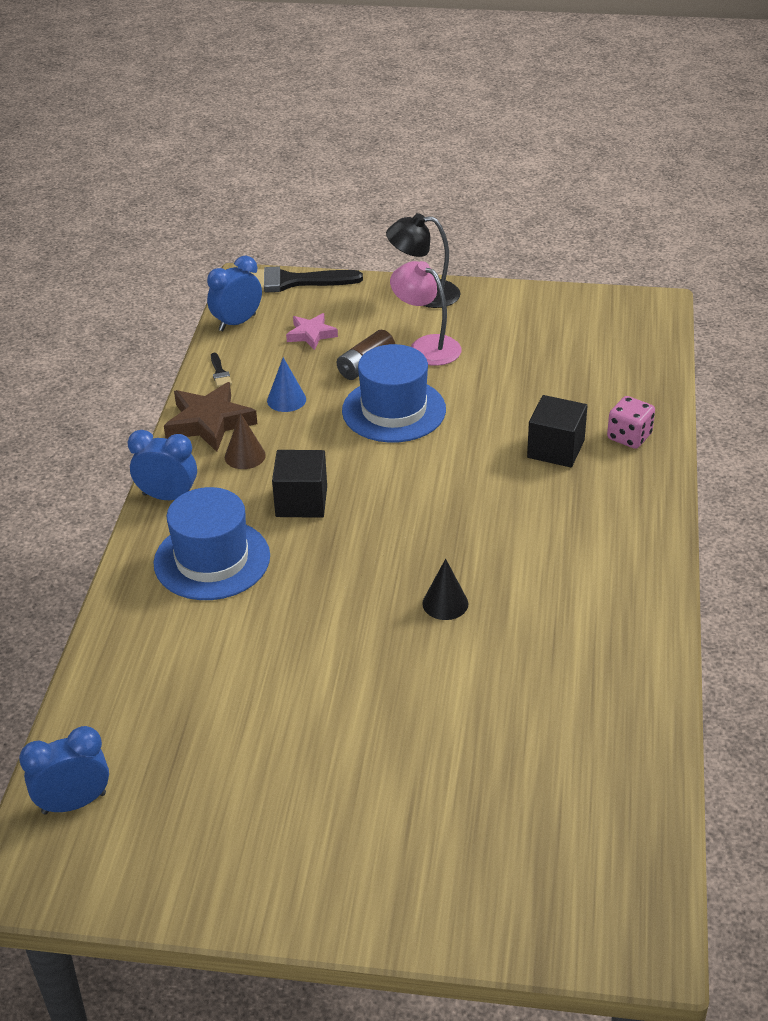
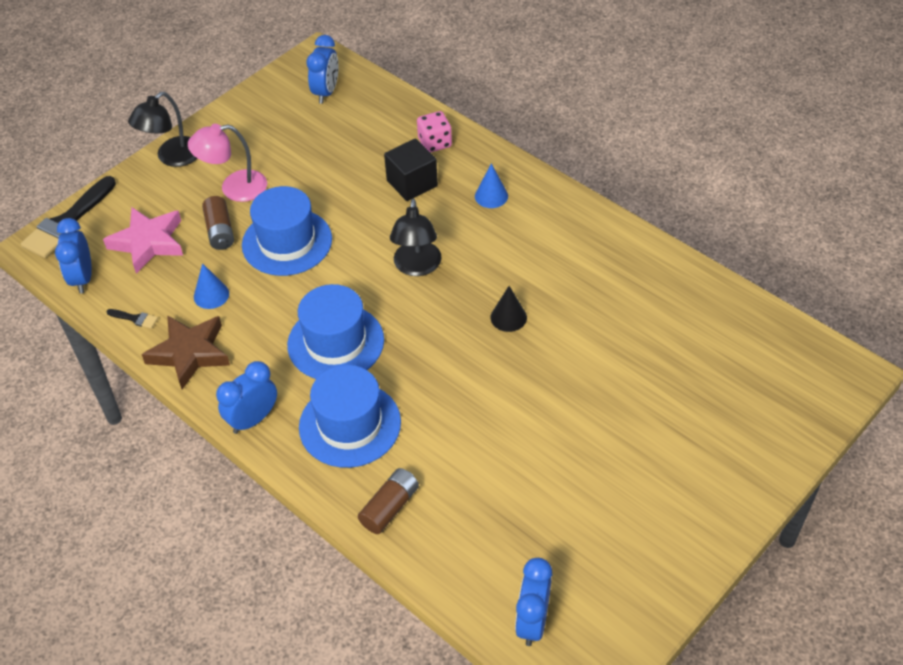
camera: 55 degrees left, 10 degrees up
(136, 634) = (389, 507): none -> brown battery
(245, 456) = (252, 350): brown cone -> none
(301, 502) = (335, 342): black cube -> blue hat
(311, 334) = (148, 242): pink star -> pink star, size x1.67
(447, 507) = (417, 267): none -> black lamp
(600, 511) = (491, 196): none -> blue cone
(613, 335) = (326, 92): none -> blue clock

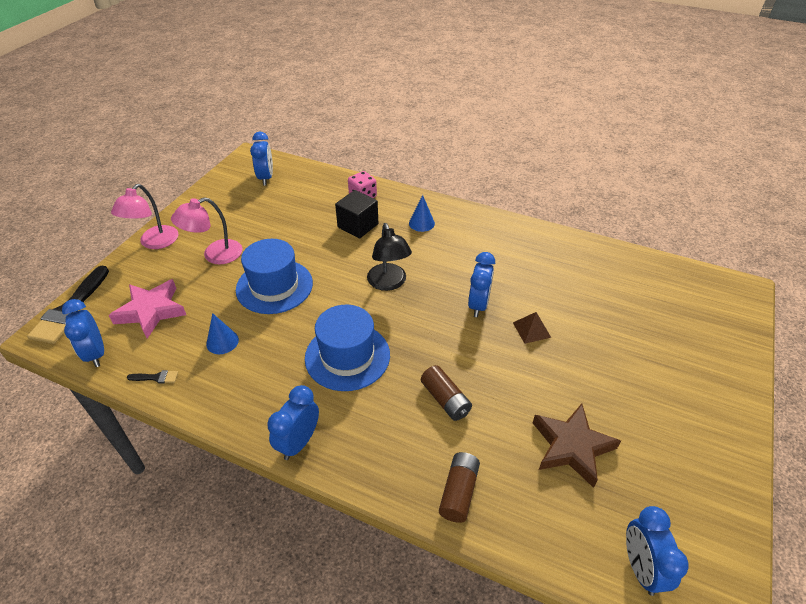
camera: 20 degrees left, 5 degrees down
(172, 157) = (154, 243): black lamp -> pink lamp
(189, 353) = (218, 396): brown star -> brown star (571, 447)
(220, 231) = (213, 289): brown battery -> brown battery (445, 399)
(350, 424) = (389, 424): blue hat -> none
(508, 317) = (478, 305): black cone -> blue clock
(555, 361) = (531, 330): none -> brown pyramid

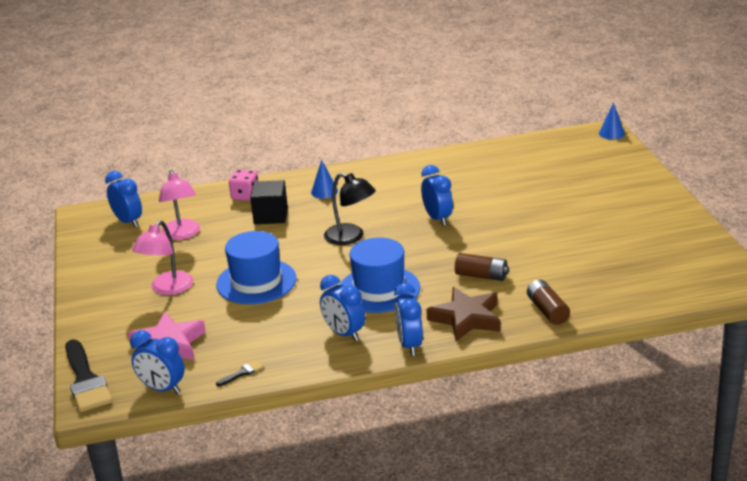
camera: 35 degrees left, 15 degrees down
(154, 243) = (91, 308): pink lamp -> pink lamp (182, 234)
(222, 341) = (264, 330): blue cone -> blue cone (611, 133)
(531, 330) = (493, 214): brown pyramid -> none
(571, 447) = (589, 257): brown star -> brown star (466, 319)
(640, 568) = (685, 285): blue clock -> blue clock (344, 333)

